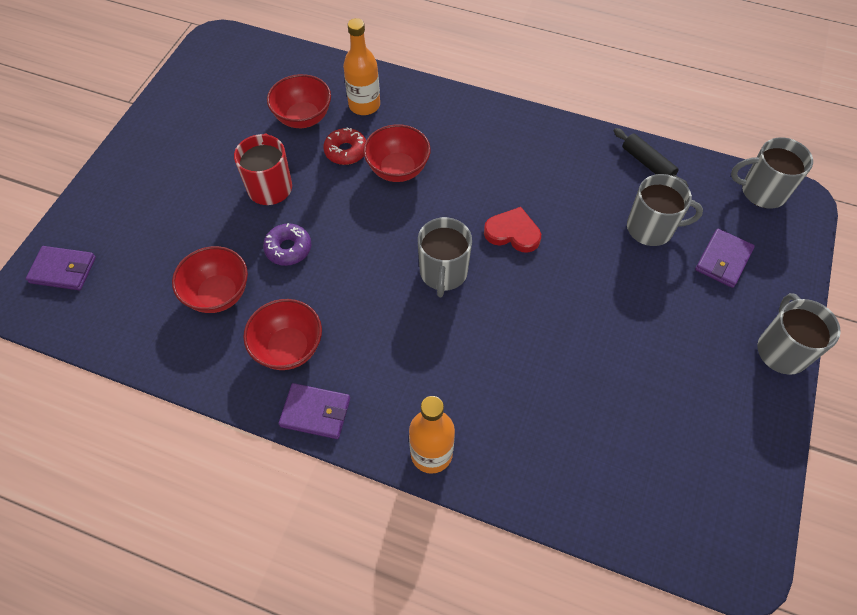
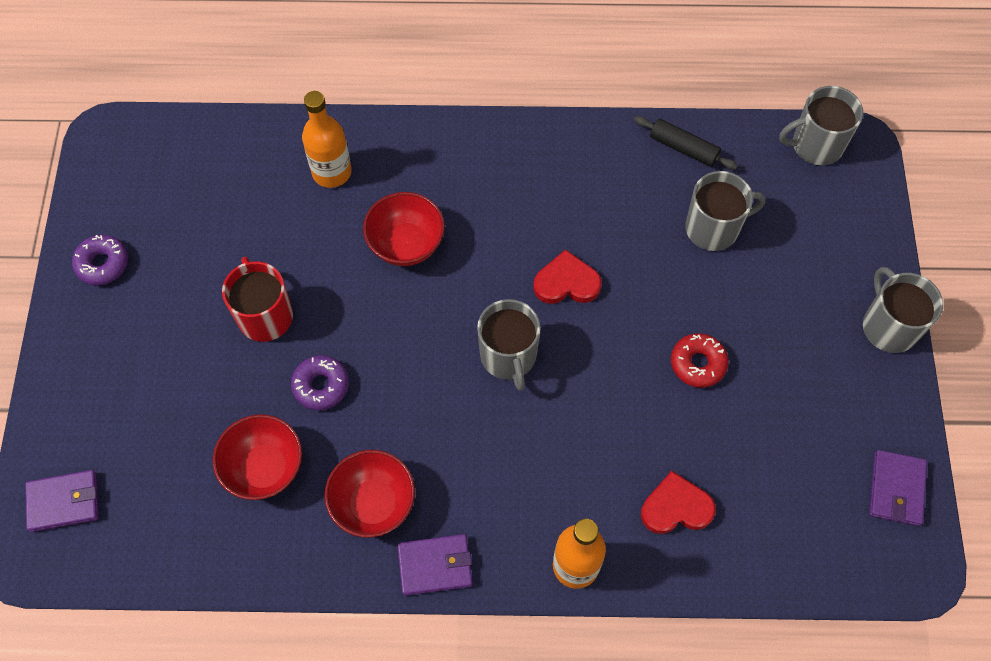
camera: 20 degrees left, 5 degrees up
(173, 119) = (103, 264): none -> purple donut
(303, 118) = (265, 212): red bowl -> none
(346, 151) = (335, 240): red donut -> red donut (698, 363)
(537, 436) = (676, 507): none -> red heart
(723, 260) = (800, 242): purple wallet -> purple wallet (896, 489)

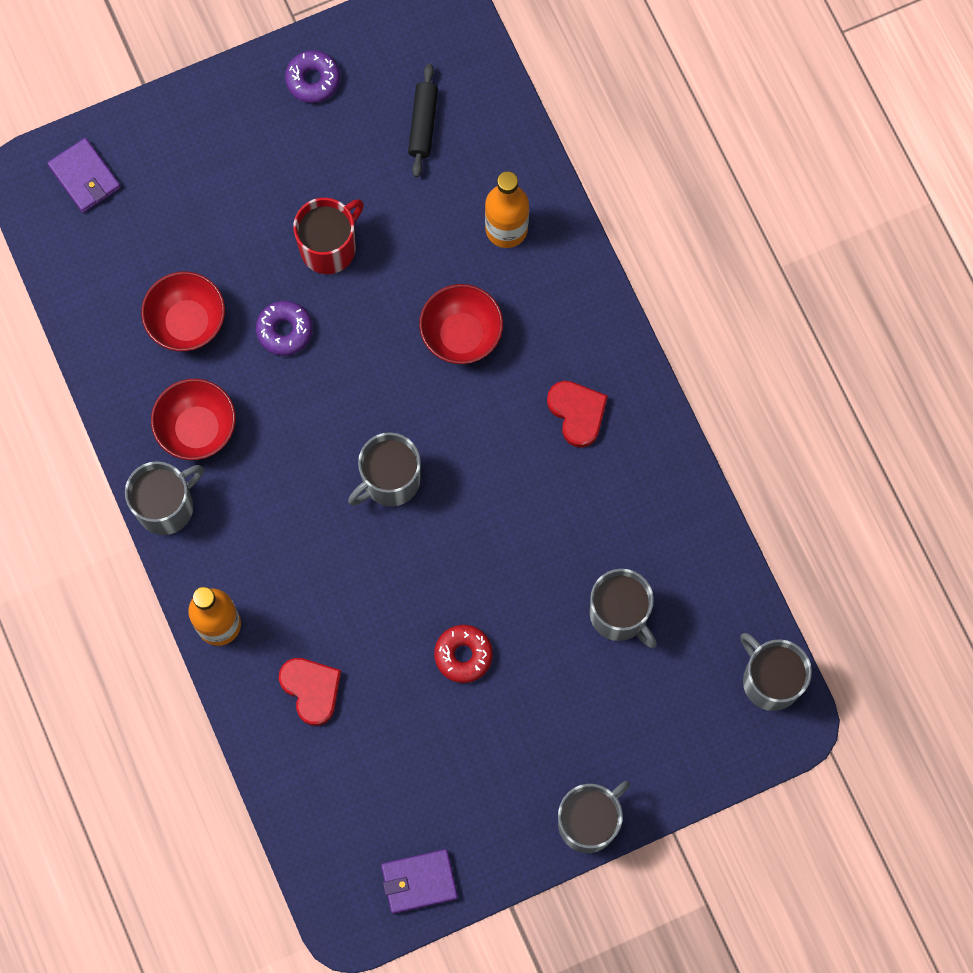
camera: 65 degrees right, 10 degrees up
(435, 565) = (166, 506): purple wallet -> grey mug
(566, 282) = (491, 500): red heart -> red heart (577, 413)
(683, 148) = (700, 550): black rolling pin -> black rolling pin (423, 124)

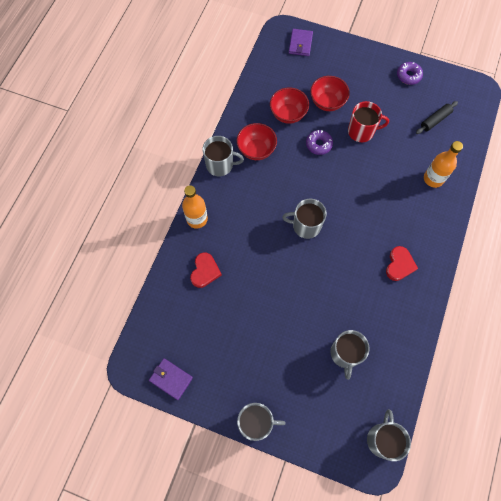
camera: 45 degrees right, 5 degrees down
(461, 335) = (381, 200): red bowl -> red bowl (327, 102)
(463, 655) = (271, 311): red donut -> none

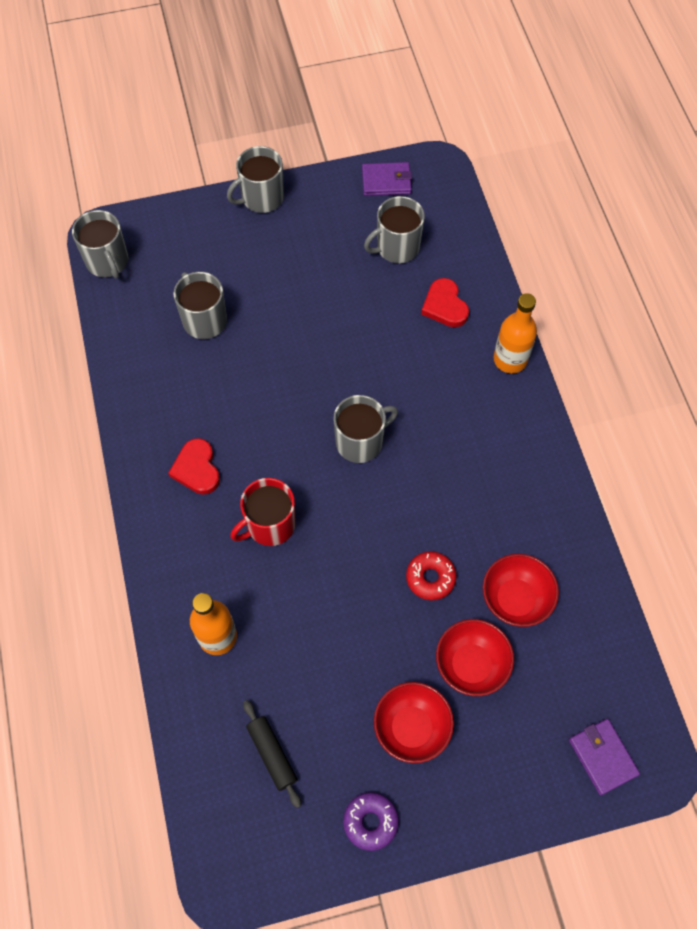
camera: 145 degrees right, 5 degrees down
(220, 165) = (545, 451): grey mug -> grey mug (397, 247)
(256, 150) = (514, 507): red bowl -> red bowl (411, 728)
(318, 144) = (430, 578): purple donut -> red donut
(361, 131) = (380, 647): red mug -> red mug (269, 525)
(435, 120) = (272, 754): black rolling pin -> black rolling pin turned 45 degrees counterclockwise

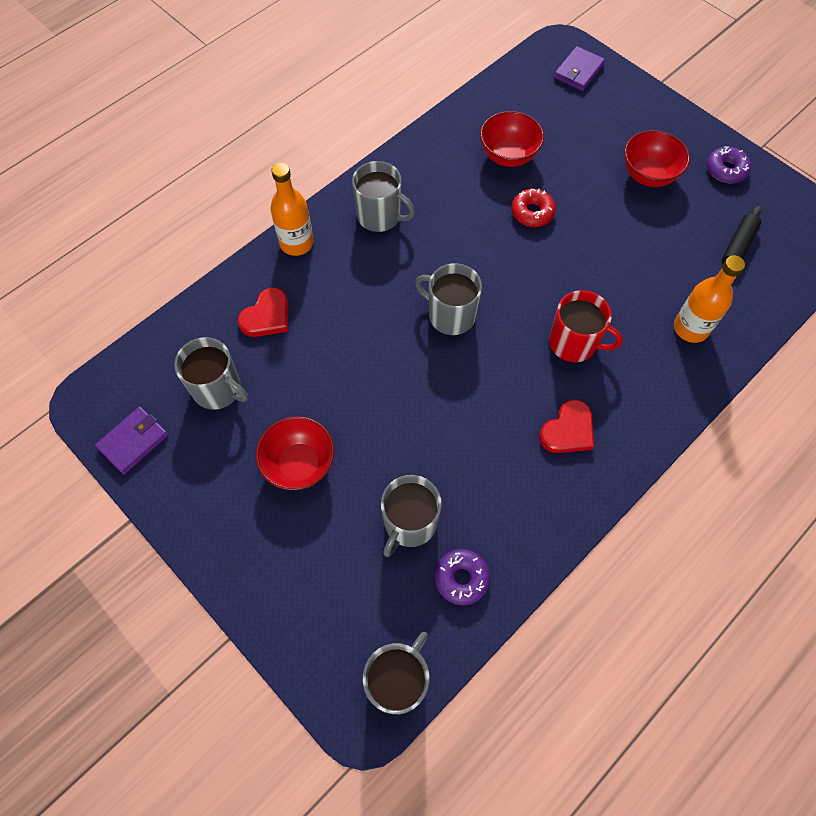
camera: 120 degrees left, 0 degrees up
(142, 331) = (461, 578): none -> purple donut
(261, 198) = (218, 559): grey mug -> grey mug (380, 216)
(386, 181) = (133, 441): purple wallet -> purple wallet turned 75 degrees clockwise
(471, 665) = (577, 161): red bowl -> red bowl (299, 464)

